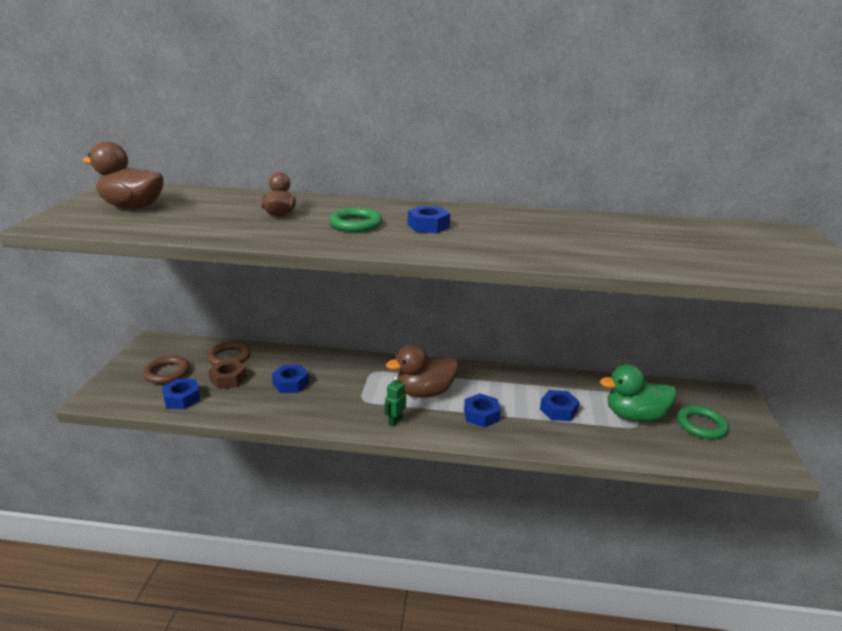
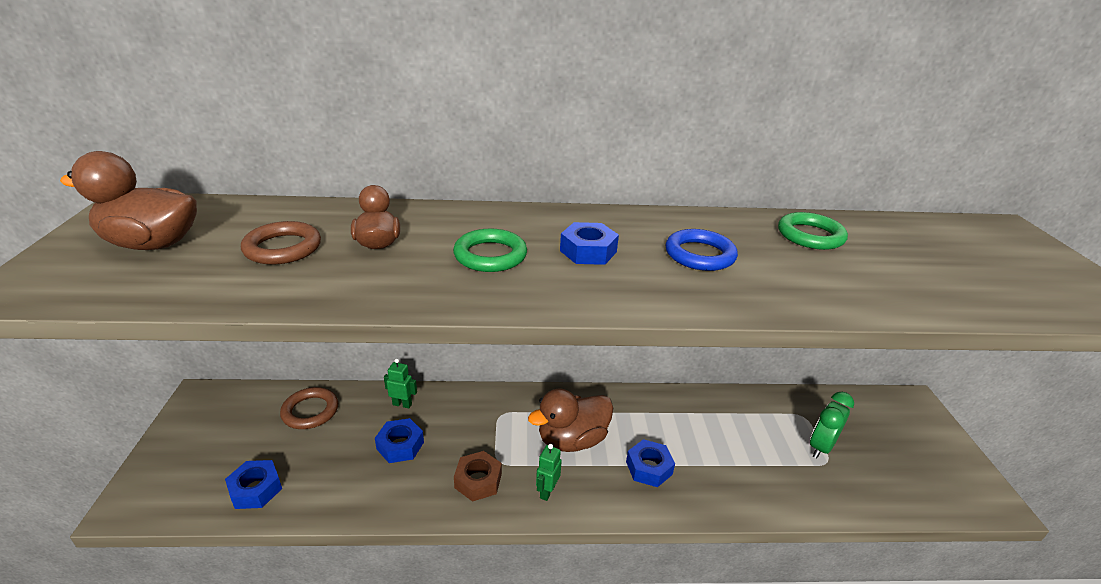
camera: 10 degrees left, 5 degrees up
(167, 373) = (228, 447): brown ring -> brown ring (283, 248)
(228, 379) = (315, 448): brown nut -> brown nut (478, 481)
(298, 359) = (402, 404): none -> green robot
(512, 232) = (699, 255): none -> blue ring
(558, 410) = (735, 449): blue nut -> none
(634, 416) = (820, 447): green duck -> green clock
(701, 425) = (895, 451): green ring -> green ring (810, 236)

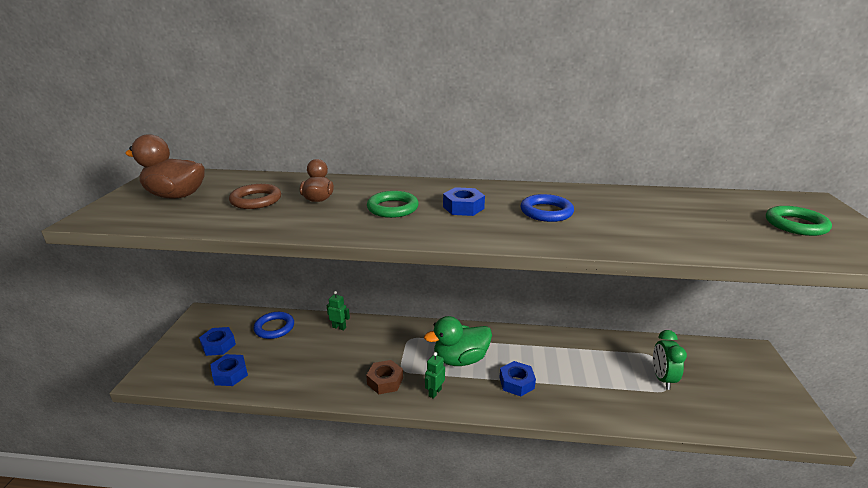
camera: 10 degrees right, 5 degrees down
(310, 411) = (274, 328): brown ring -> blue ring
(400, 445) = (333, 354): blue nut -> blue nut (218, 345)
(572, 440) = (460, 359): brown duck -> green duck
(810, 236) = (639, 202): green ring -> green ring (796, 225)
(820, 447) = (662, 378): green clock -> green clock turned 45 degrees counterclockwise

